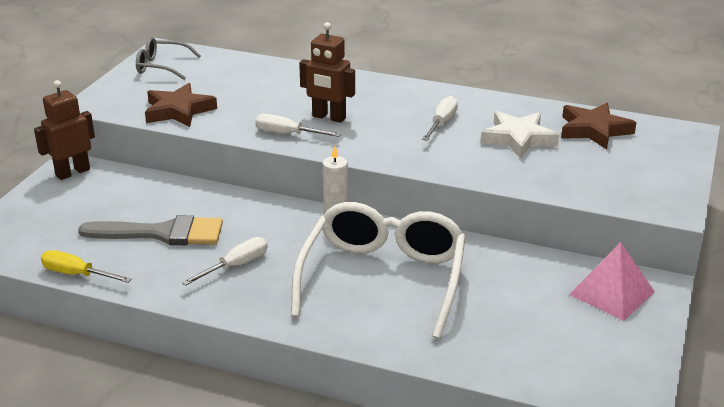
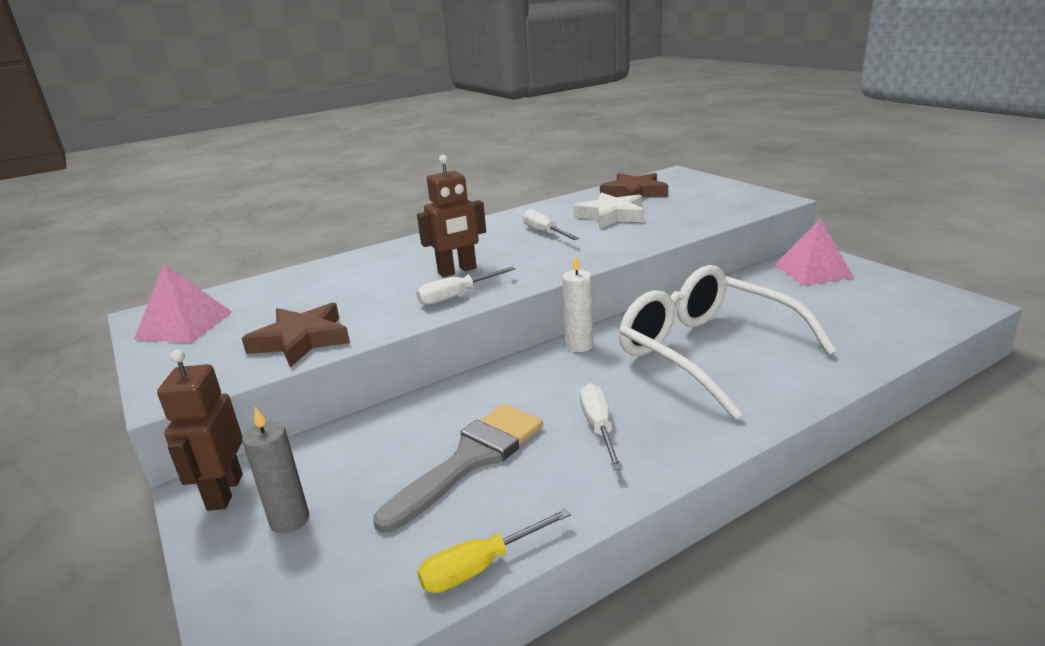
camera: 50 degrees left, 5 degrees down
(67, 202) = (289, 520): none -> grey candle
(162, 66) = (184, 325): grey glasses -> pink pyramid

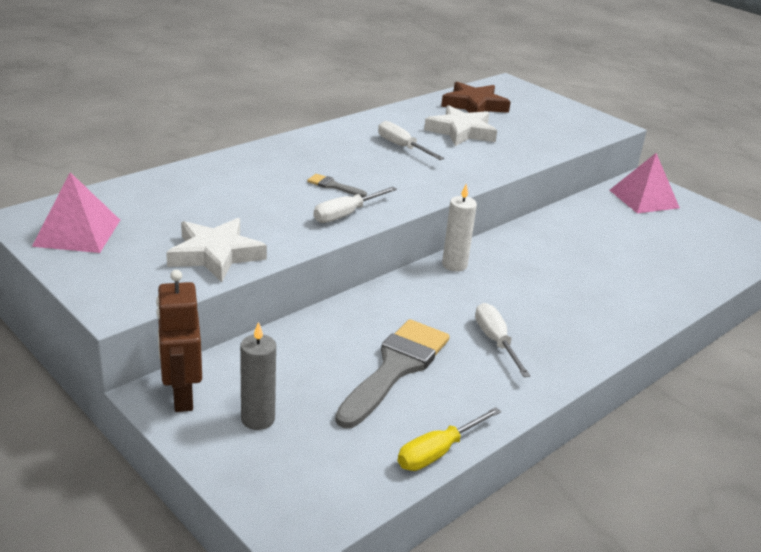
camera: 15 degrees left, 5 degrees up
(301, 340) = (215, 254): brown star -> white star
(457, 271) = (333, 186): brown robot -> grey brush
(708, 352) = (570, 276): white glasses -> none

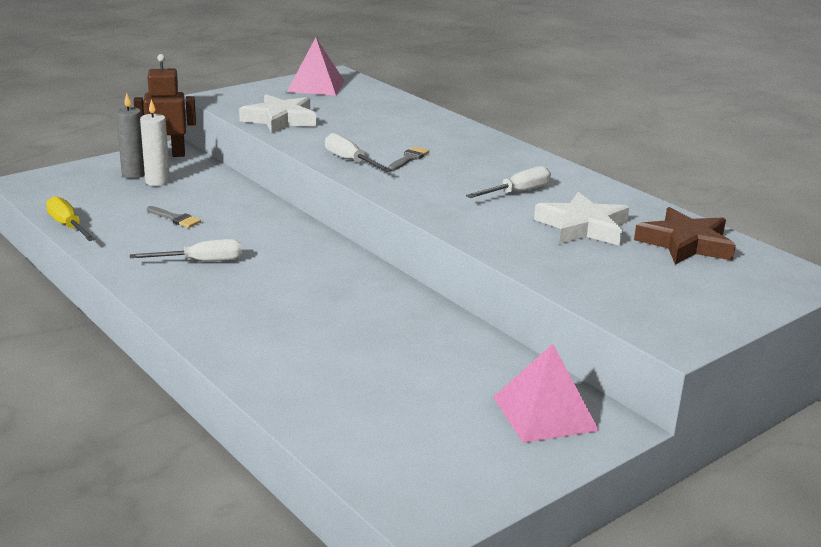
camera: 95 degrees right, 5 degrees down
(395, 368) = (175, 218): grey brush -> grey brush, size x0.43
(454, 265) = (341, 256): white candle -> white candle (157, 181)

